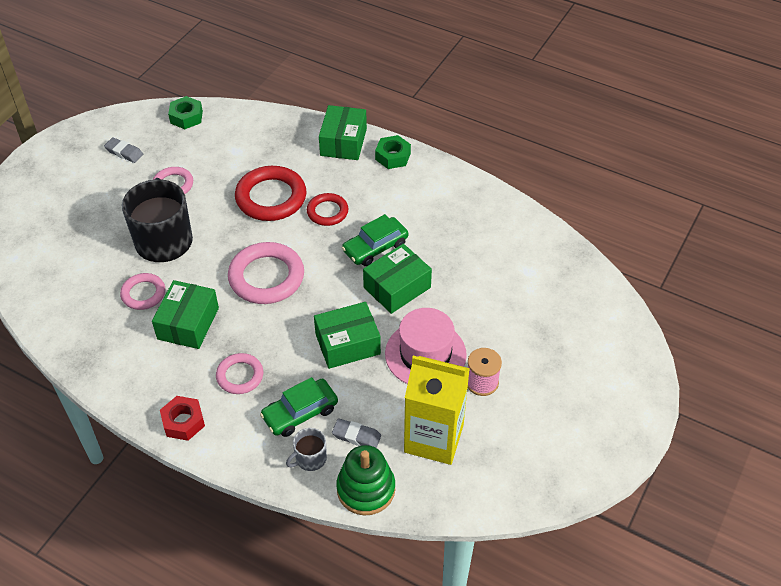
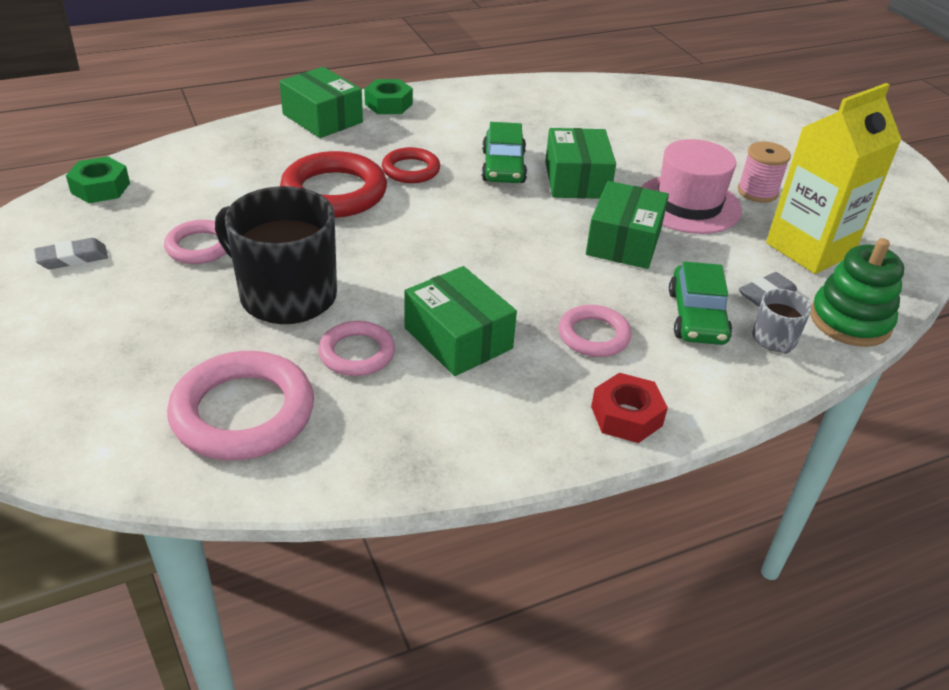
camera: 55 degrees left, 10 degrees down
(266, 277) = (456, 249): pink ring -> pink ring (243, 413)

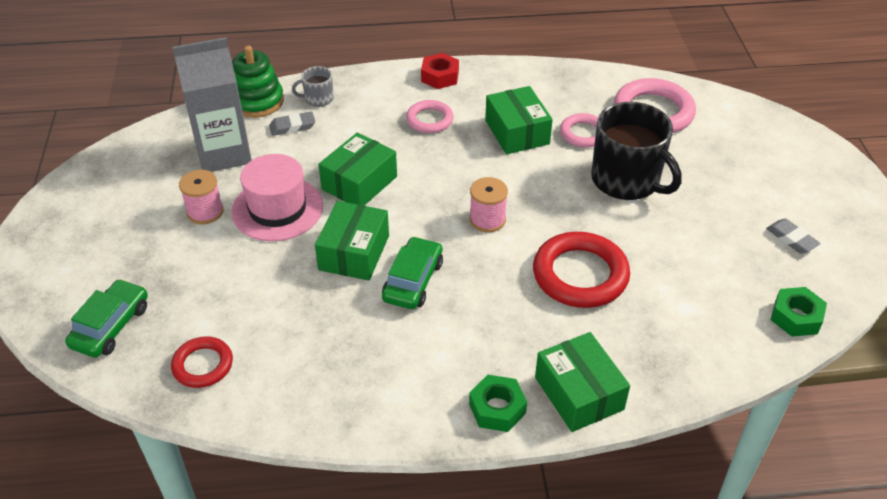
camera: 160 degrees left, 5 degrees up
(73, 258) = (791, 239): grey eraser -> grey eraser turned 60 degrees clockwise
(200, 247) = (694, 233): pink ring -> none
(411, 170) = (503, 292): red ring -> red ring (203, 365)
(453, 226) = (487, 219): none -> pink spool
(697, 317) = (354, 120): green car -> green car (111, 326)
(774, 340) = (318, 99): grey mug -> grey mug turned 120 degrees counterclockwise
(809, 249) = (223, 153): yellow carton -> grey carton

